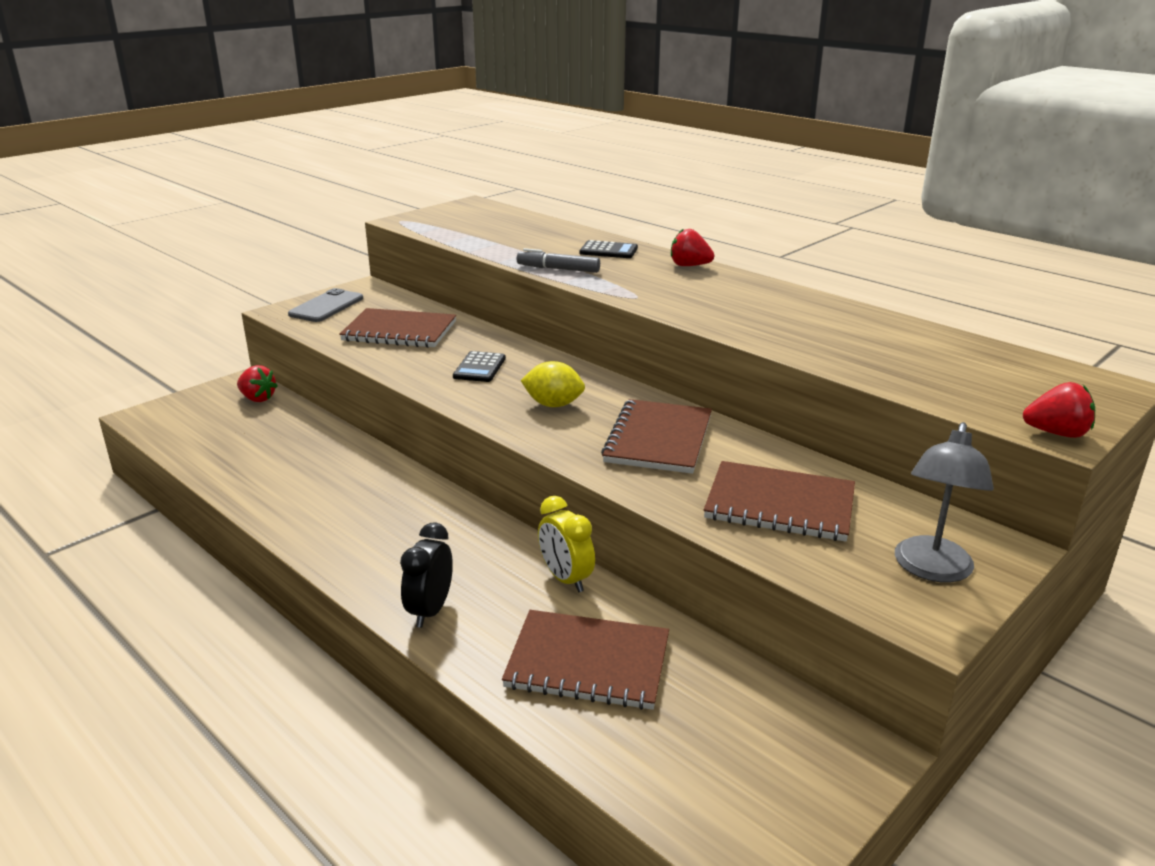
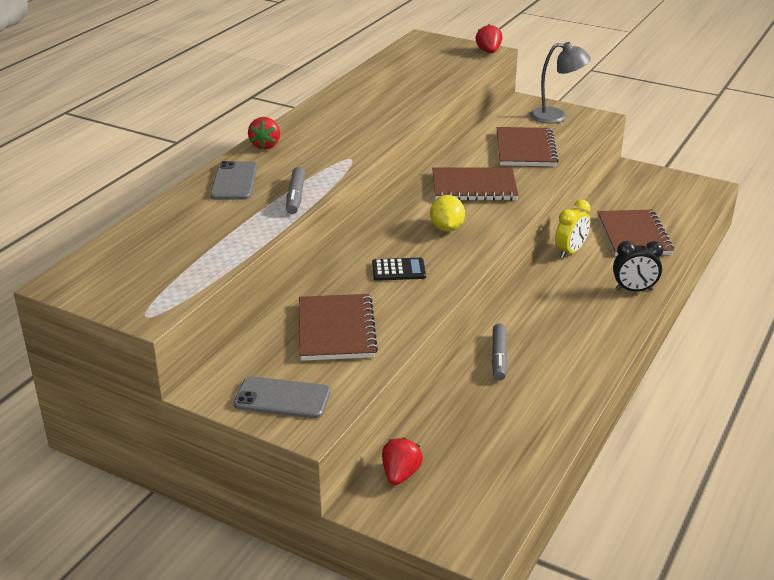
camera: 105 degrees left, 5 degrees up
(370, 472) = (499, 357): none -> grey marker
(608, 251) = (234, 181): black calculator -> grey phone

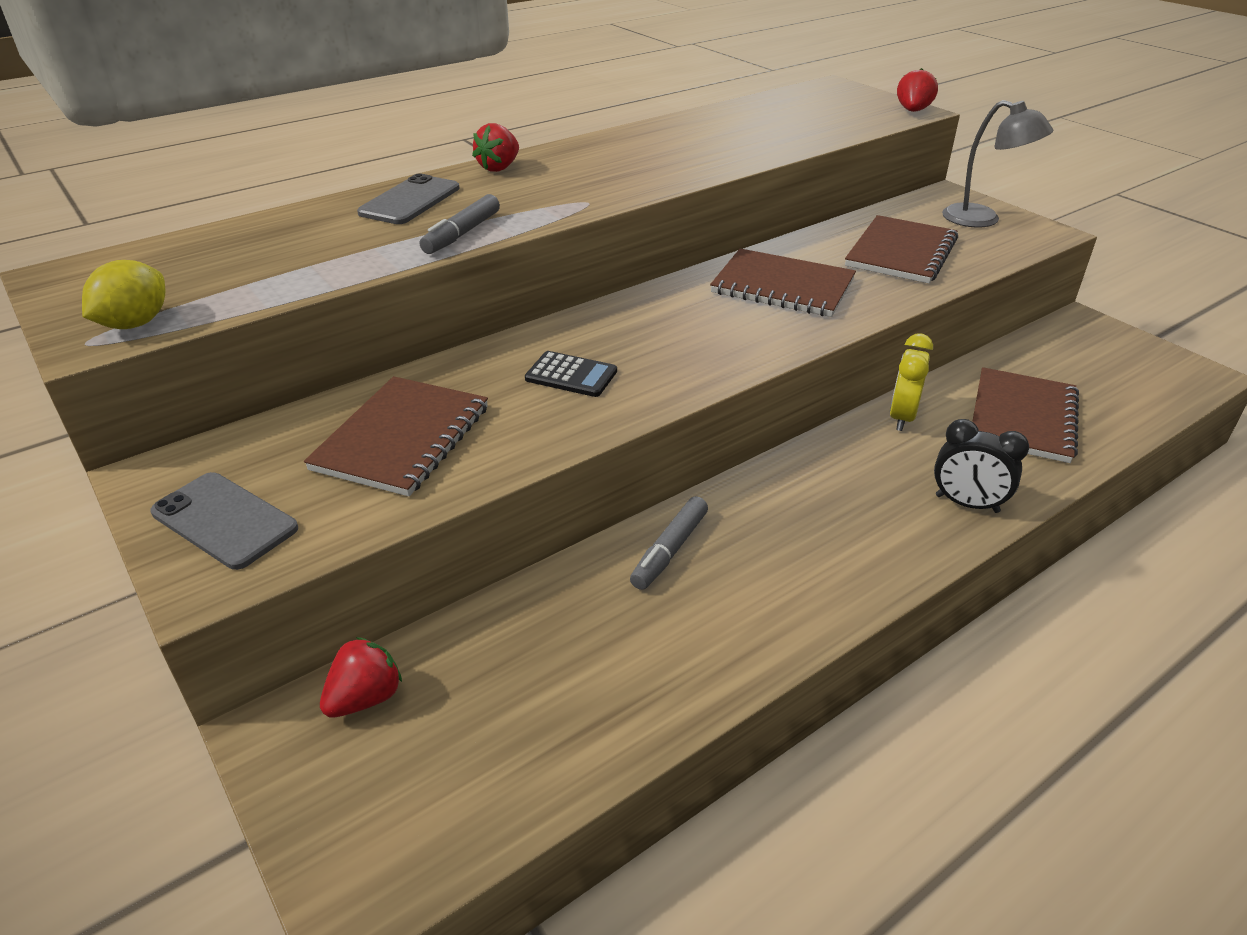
camera: 25 degrees right, 5 degrees up
(446, 228) = (693, 333): yellow lemon -> yellow lemon (135, 324)
(570, 251) = (902, 417): yellow clock -> yellow clock turned 135 degrees clockwise

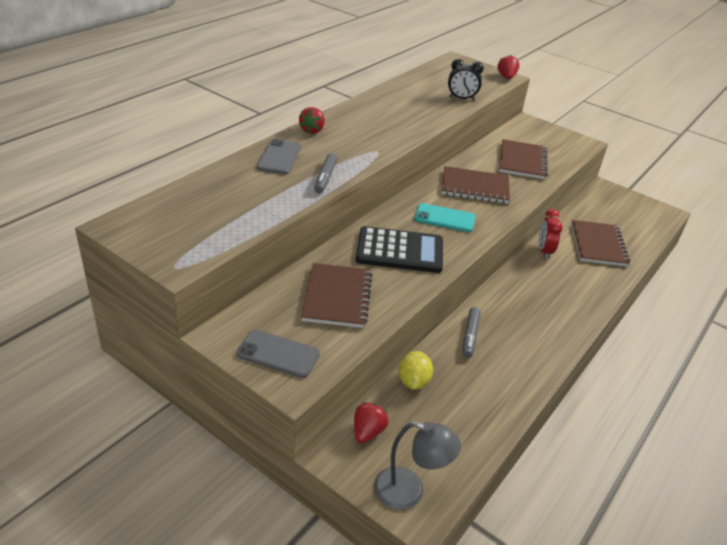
camera: 20 degrees left, 0 degrees up
(135, 324) = (192, 252): yellow lemon -> yellow lemon (413, 382)
(571, 375) = (399, 251): black calculator -> black calculator, size x1.98
(692, 330) = (444, 218): none -> turquoise phone
(902, 417) = (544, 251): yellow clock -> red clock
(967, 504) = (591, 293): black clock -> black clock (461, 98)
(982, 219) = (551, 137): grey lamp -> grey lamp (409, 492)

